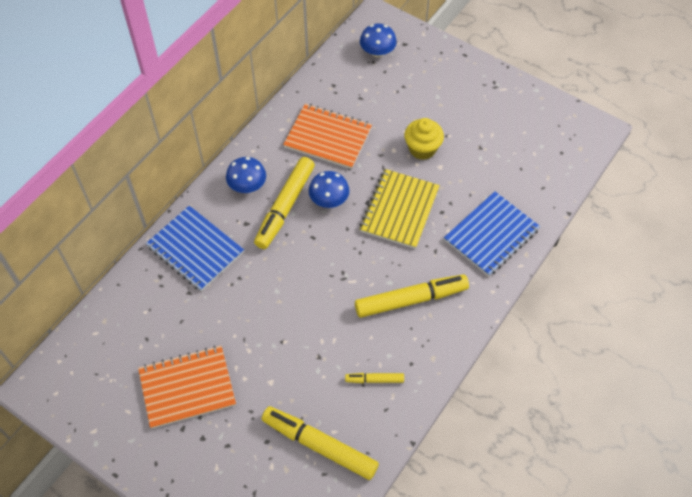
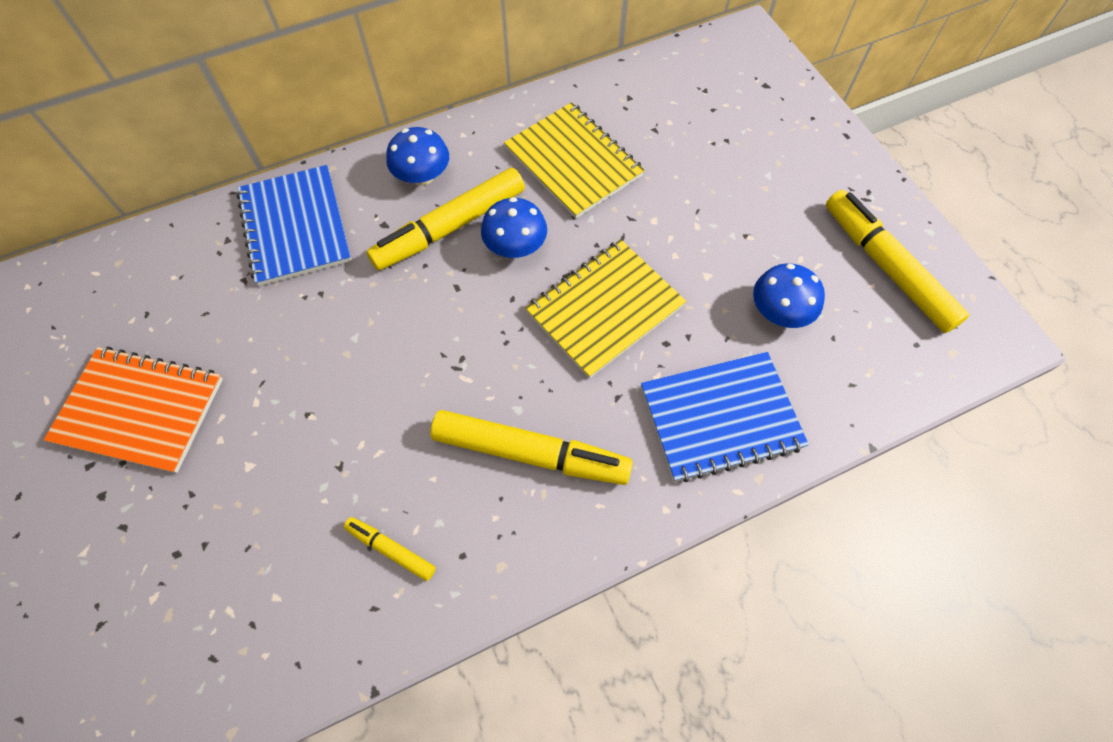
camera: 30 degrees right, 5 degrees up
(319, 445) = (240, 607): yellow marker -> yellow marker (886, 267)
(328, 137) = (573, 162): orange notebook -> yellow notebook
(377, 52) = (720, 80): blue mushroom -> blue mushroom (779, 312)
(422, 149) = (697, 238): yellow cupcake -> none

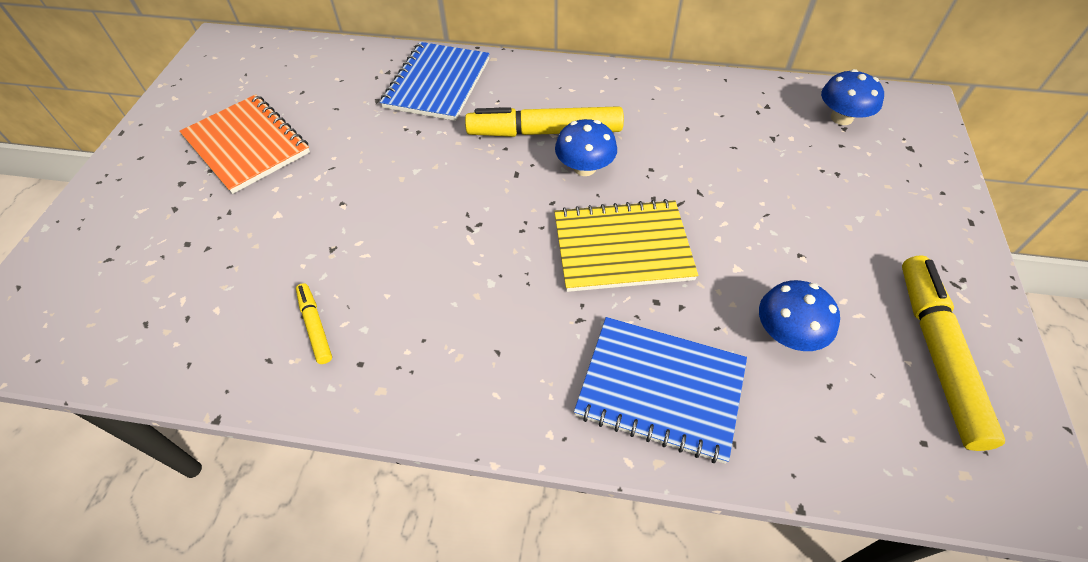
camera: 35 degrees right, 10 degrees down
(422, 176) = (553, 90): blue mushroom -> blue mushroom (841, 118)
(530, 453) = (473, 320): yellow marker -> none
(573, 162) = (681, 131): yellow notebook -> none

